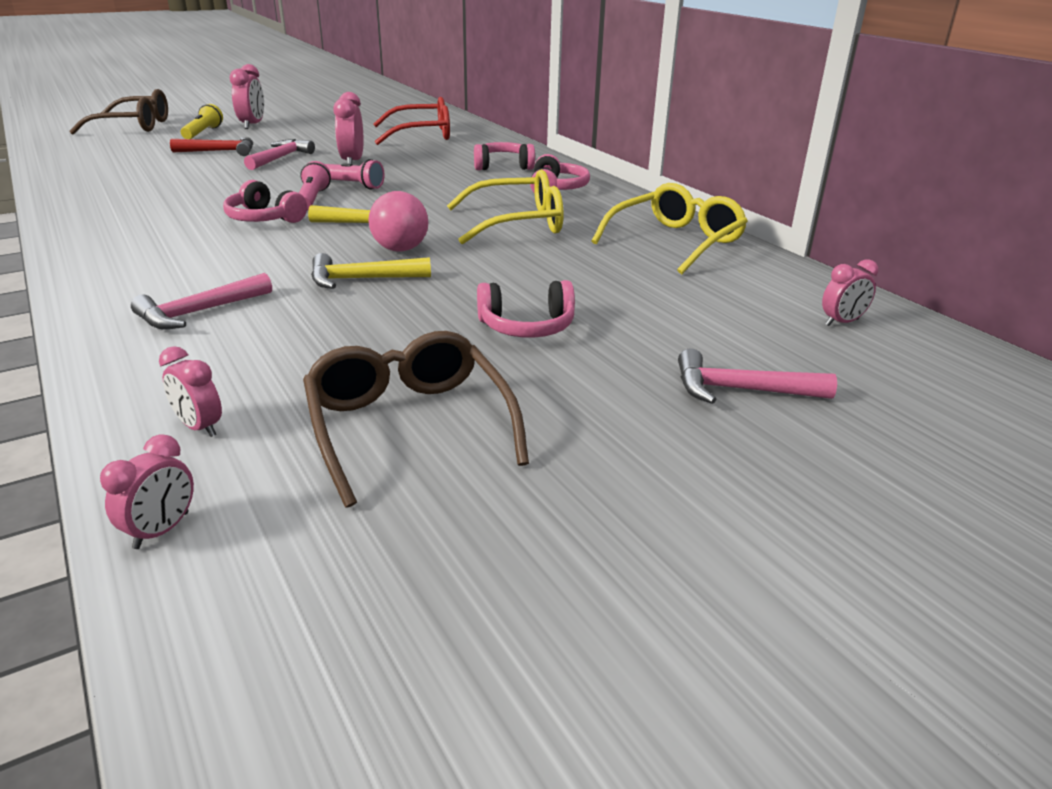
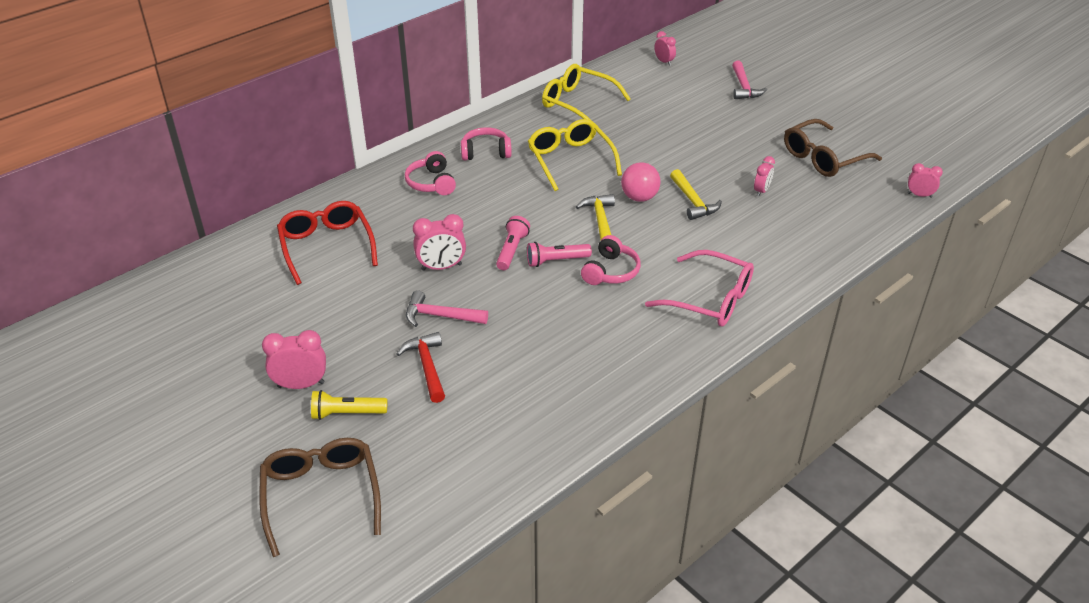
camera: 100 degrees left, 10 degrees up
(145, 258) = (710, 299): none -> pink glasses
(199, 312) = (767, 246): pink hammer -> none
(199, 427) = (862, 208): pink clock -> pink clock (761, 191)
(527, 326) = (719, 141): pink headphones -> none

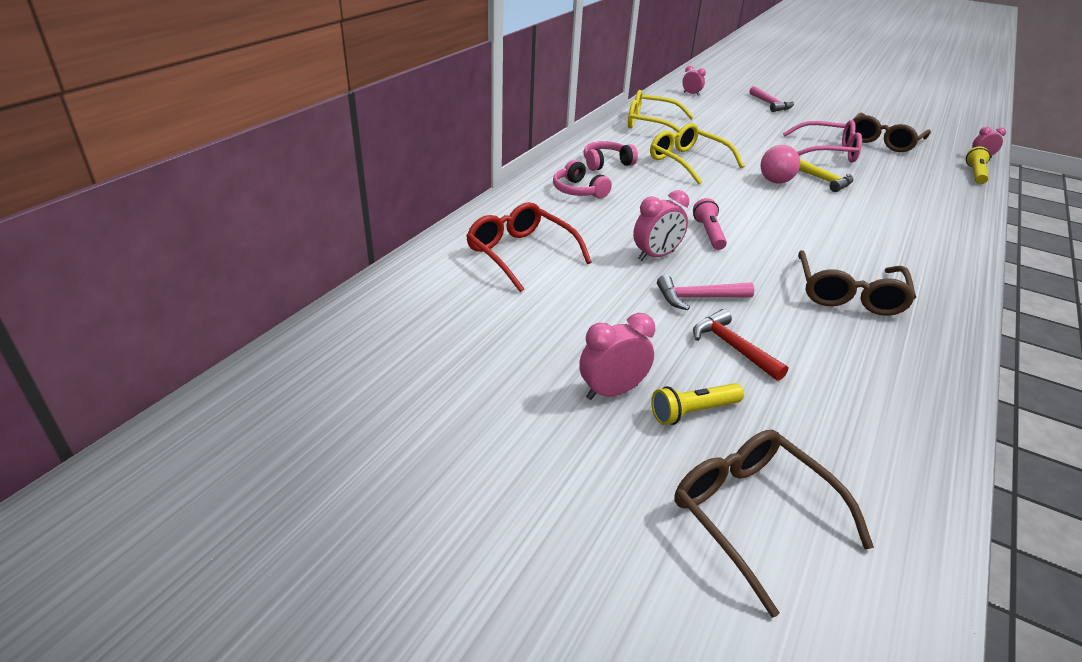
camera: 20 degrees left, 5 degrees down
(556, 261) = (758, 236): pink flashlight -> none
(580, 336) = (848, 294): none -> brown glasses
(600, 220) = (761, 201): yellow hammer -> none
(610, 271) = (815, 238): pink headphones -> none
(710, 299) = (922, 247): pink glasses -> pink glasses (826, 152)
(761, 191) = (865, 166): pink clock -> none
(882, 217) = (975, 174): none -> yellow flashlight

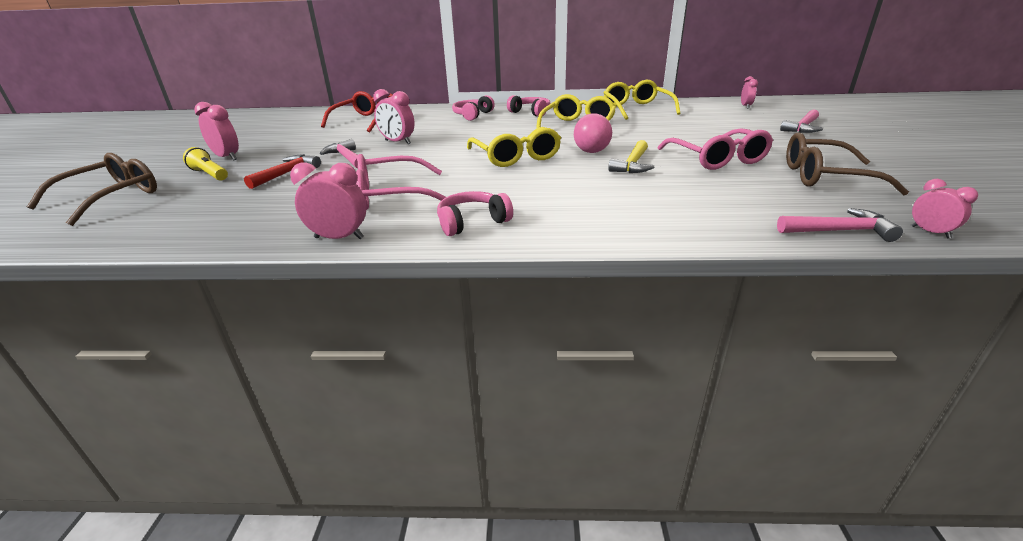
camera: 65 degrees right, 5 degrees down
(708, 233) = (451, 148): pink flashlight -> none
(765, 212) = (516, 156): none -> yellow glasses
(848, 294) = (393, 195): brown glasses -> pink glasses
(932, 273) = (472, 222): none -> pink headphones
(953, 340) = (339, 238): none -> pink clock
(975, 174) = (839, 231): yellow flashlight -> pink hammer

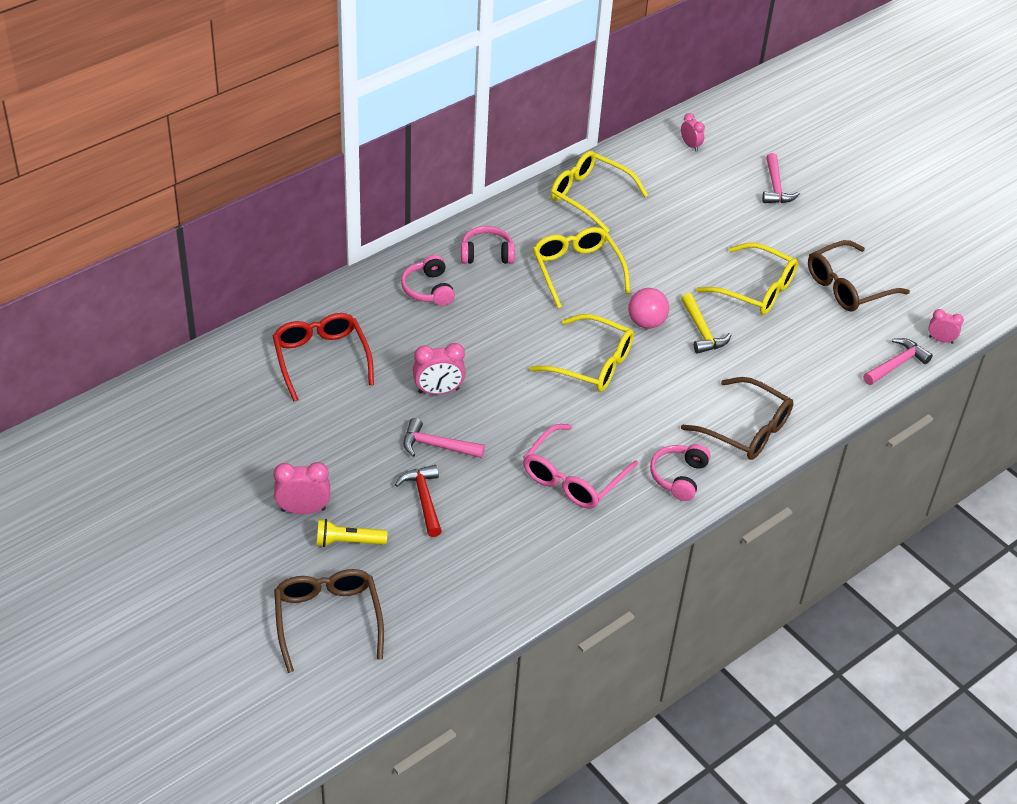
camera: 45 degrees left, 15 degrees up
(339, 238) = (614, 545): pink clock -> none
(587, 218) = (746, 429): none -> brown glasses
(717, 159) = (755, 289): pink glasses -> yellow glasses

